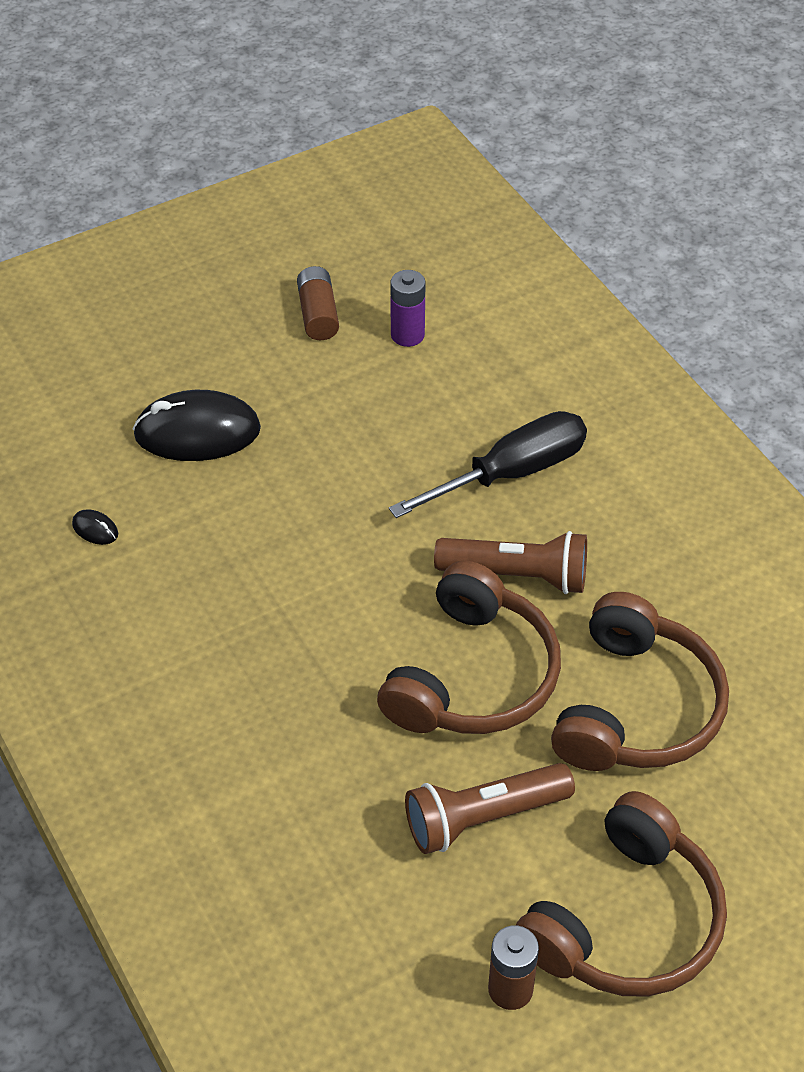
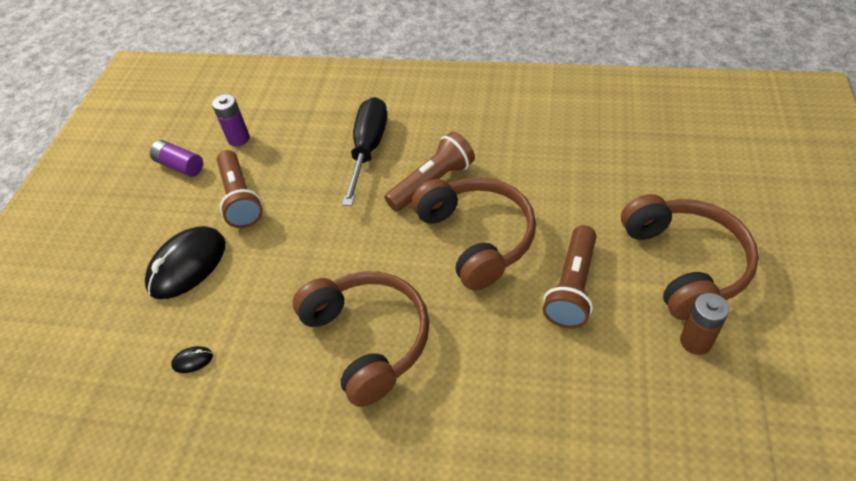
camera: 45 degrees left, 0 degrees up
(318, 314) = (180, 166): brown battery -> purple battery
(324, 407) = (240, 198): none -> brown flashlight
(636, 707) = (556, 184): brown headphones -> brown headphones (368, 339)

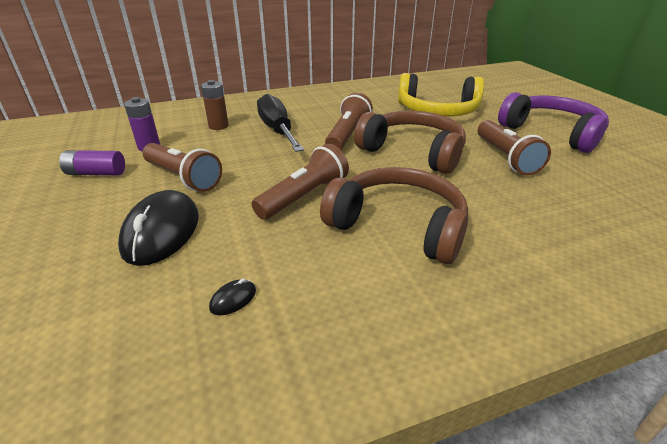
camera: 35 degrees left, 15 degrees down
(319, 266) = (304, 197): none -> brown flashlight
(579, 168) = (437, 111): none -> yellow headphones
(685, 264) = (551, 133): brown headphones -> purple headphones
(695, 341) = (607, 160): brown battery -> brown battery (218, 126)

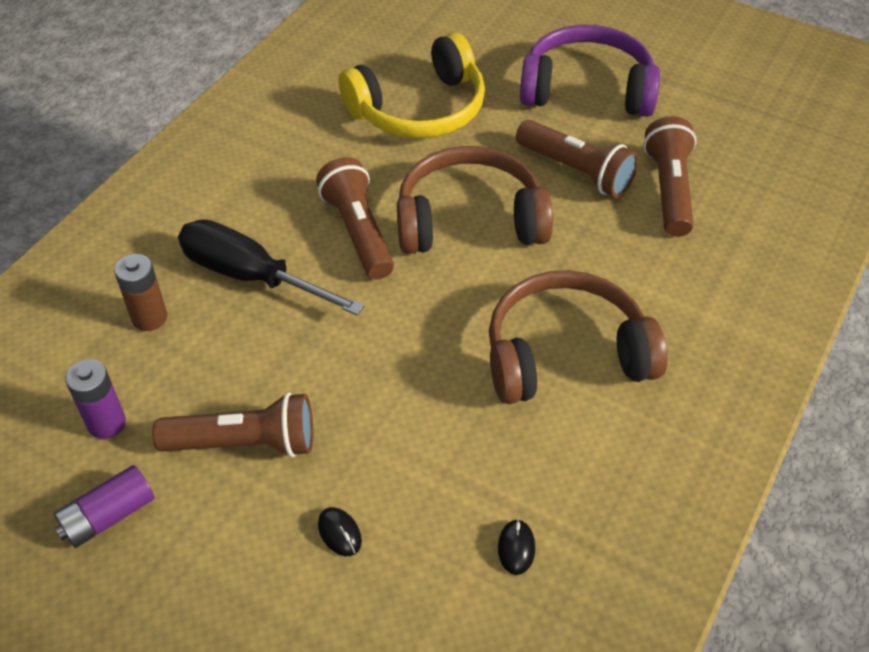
camera: 40 degrees left, 15 degrees up
(162, 232) = (339, 533): black mouse -> black mouse, size x0.40
(304, 197) = (429, 376): brown flashlight -> brown flashlight (669, 190)

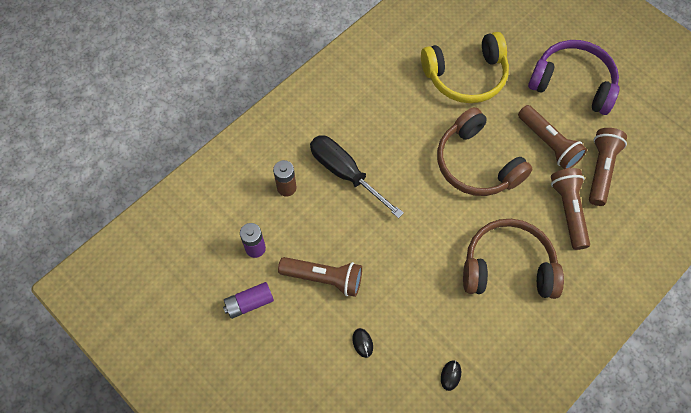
camera: 15 degrees right, 15 degrees up
(358, 232) = (411, 157): brown flashlight -> brown flashlight (568, 211)
(469, 220) = (476, 164): brown headphones -> brown headphones turned 135 degrees counterclockwise

